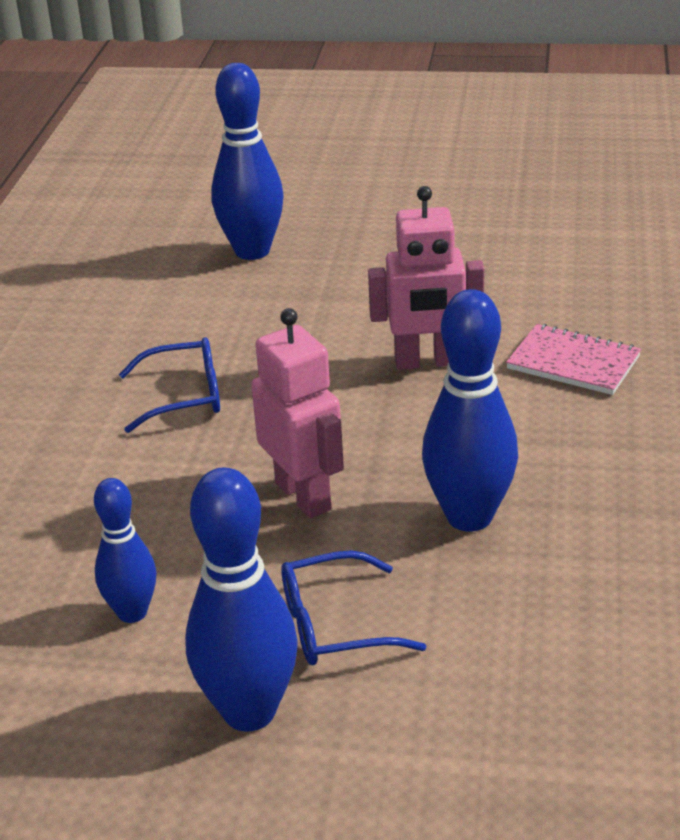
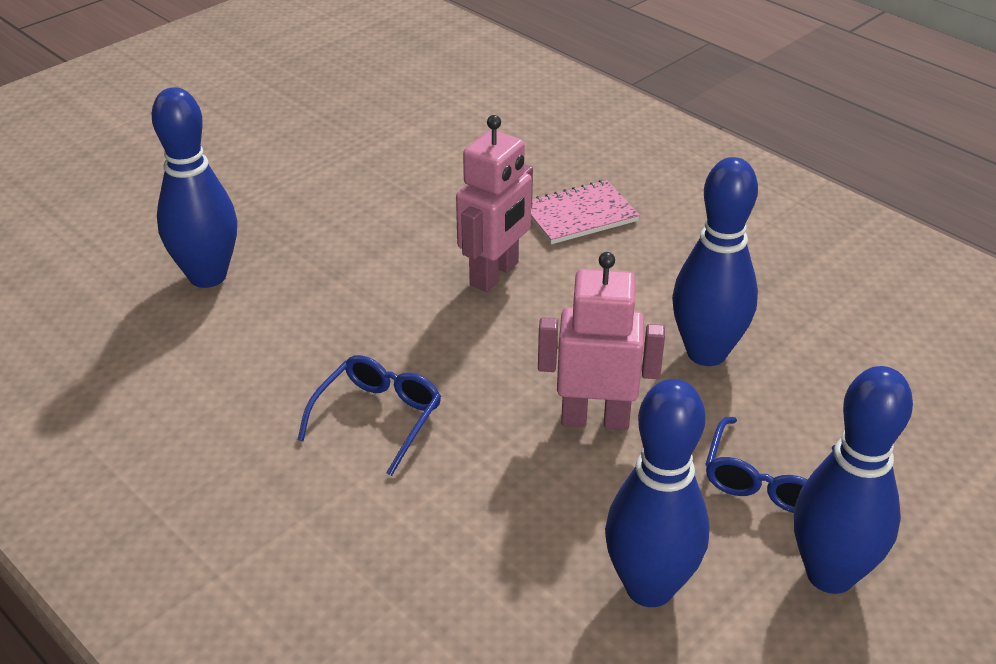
camera: 55 degrees left, 5 degrees up
(132, 612) = (649, 587): blue bowling pin -> blue bowling pin, size x1.66

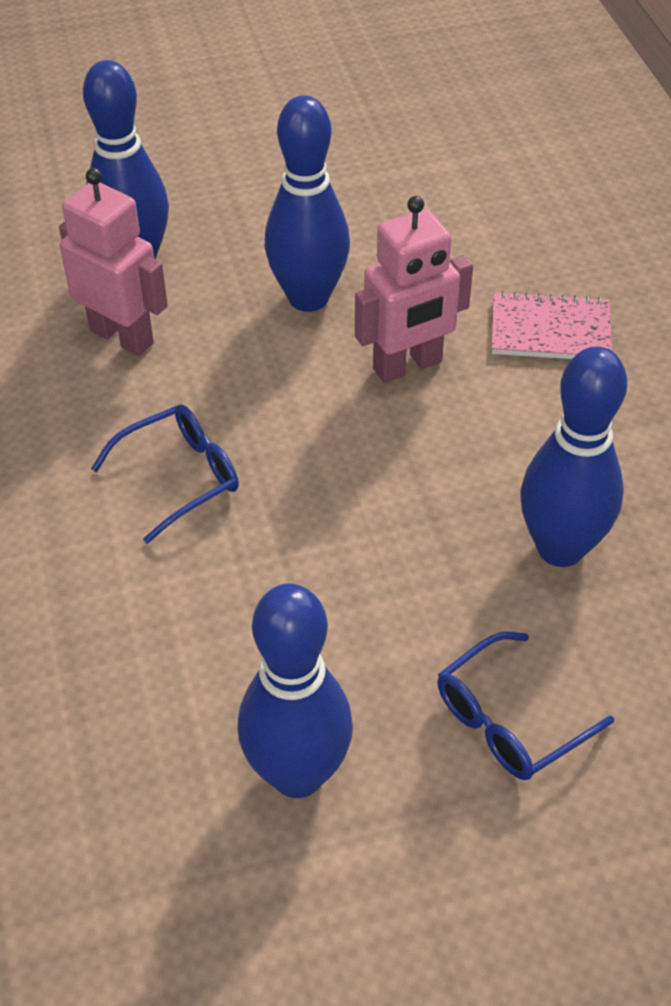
camera: 30 degrees right, 10 degrees up
(595, 419) = (384, 571): pink robot -> pink robot (122, 336)
(830, 574) = (489, 853): blue bowling pin -> blue bowling pin (308, 298)

